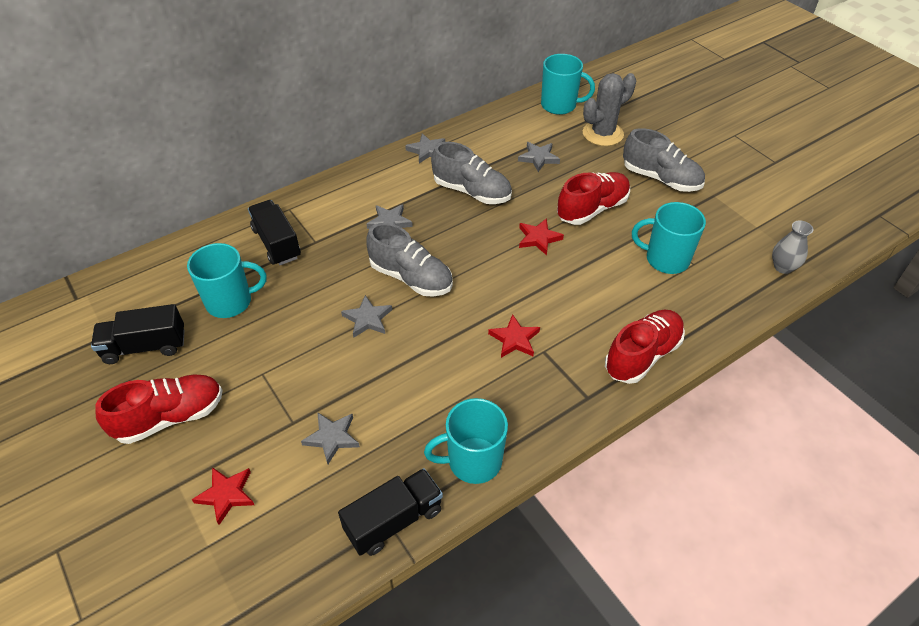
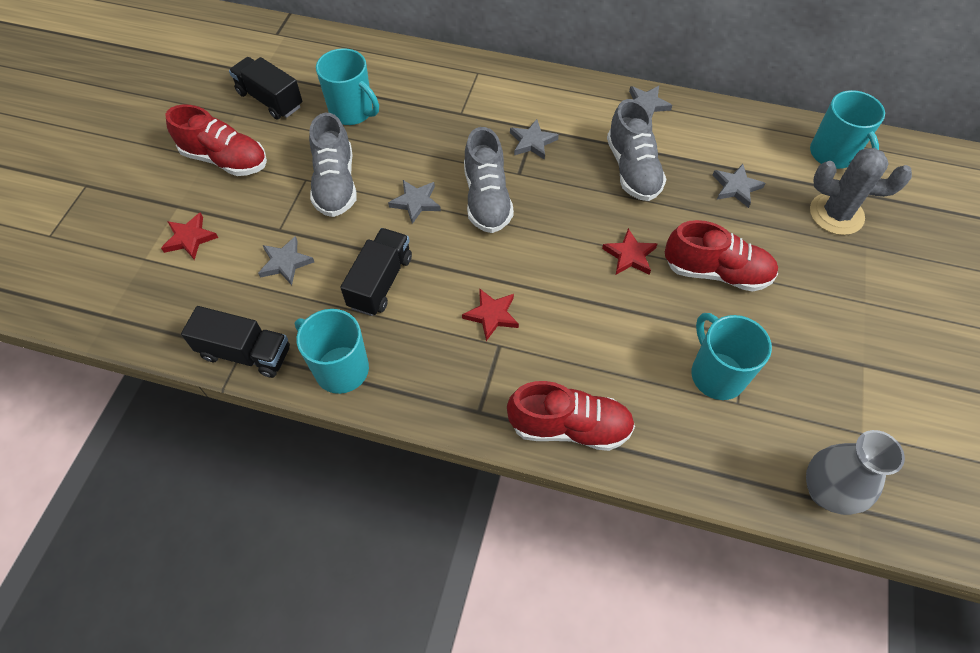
camera: 50 degrees right, 10 degrees up
(277, 243) = (434, 93): black truck -> black truck (380, 282)
(661, 179) = (830, 302): grey shoe -> grey shoe (335, 184)
(783, 267) = (826, 491): grey vase -> grey vase, size x1.53

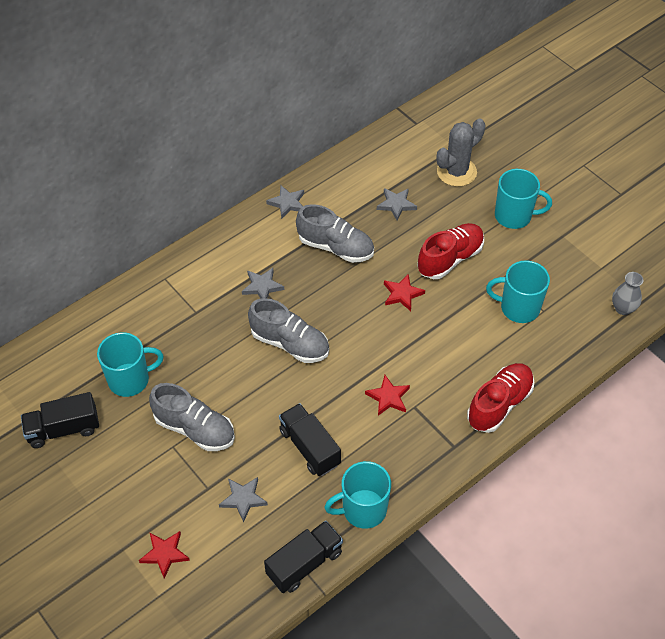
camera: 55 degrees left, 5 degrees down
(225, 159) = (102, 492): red shoe -> none
(416, 202) = (256, 387): grey star -> none
(826, 491) = (623, 308): grey vase -> grey vase, size x0.66
(833, 154) = (413, 140): turquoise mug -> turquoise mug (514, 216)

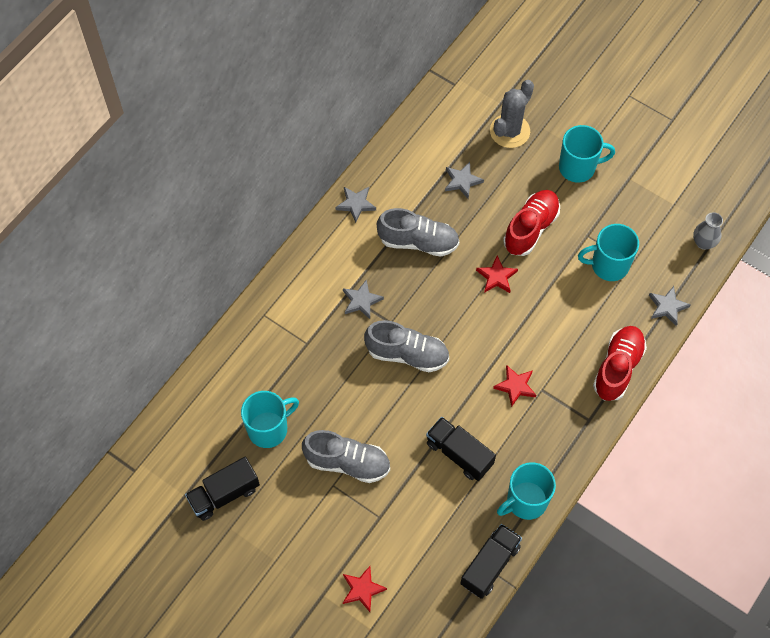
camera: 15 degrees left, 10 degrees up
(243, 499) = (415, 519): grey star -> grey star (667, 307)

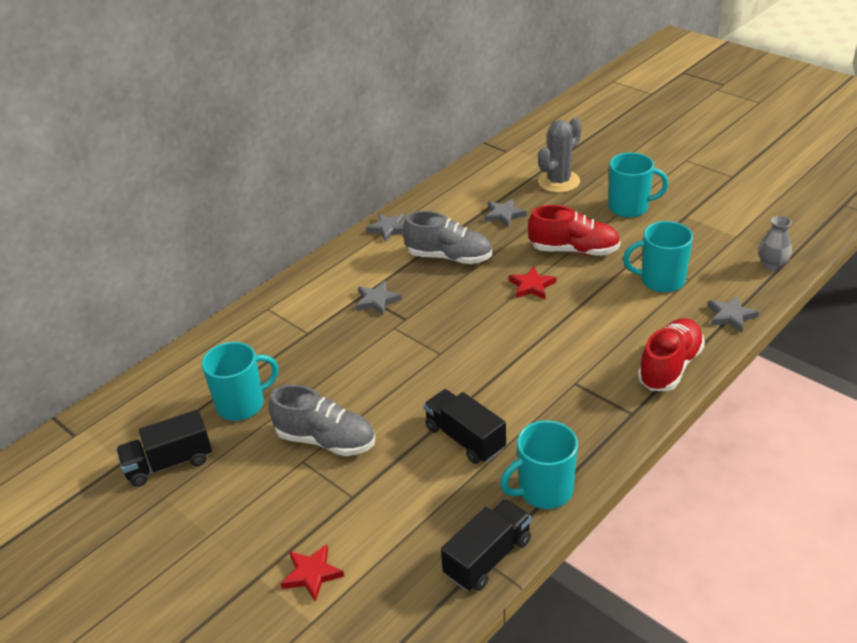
camera: 10 degrees right, 25 degrees down
(407, 354) = (419, 345): grey shoe -> none
(515, 386) = (543, 378): red star -> none
(530, 228) = (574, 250): red shoe -> red shoe turned 60 degrees clockwise

